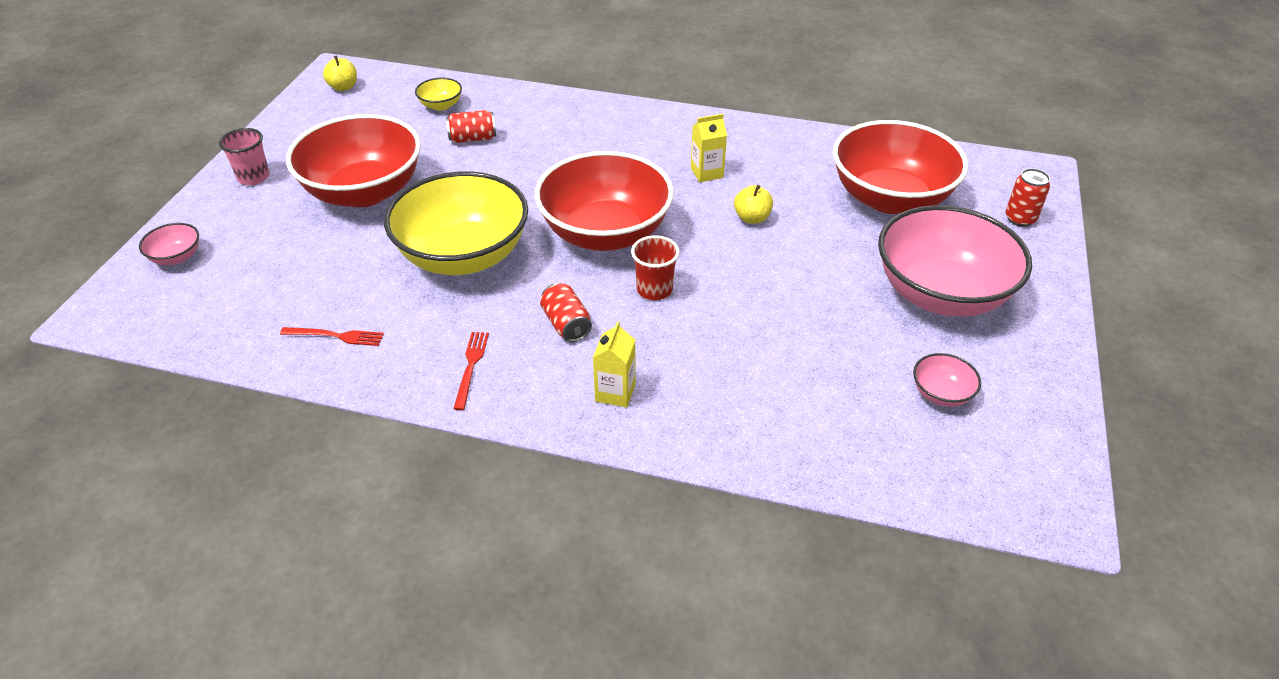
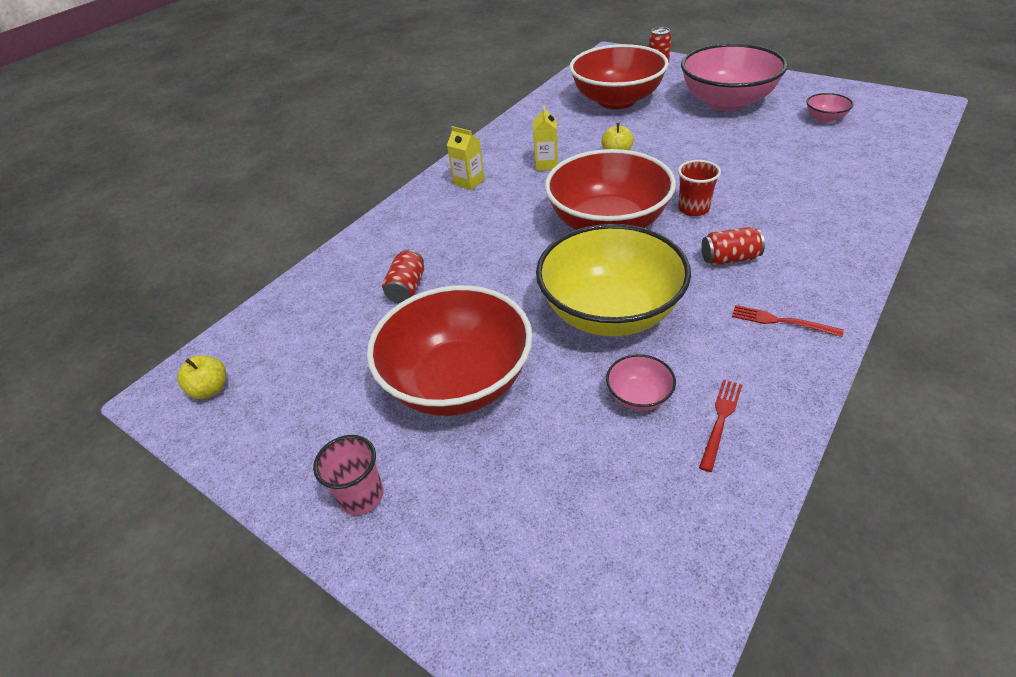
camera: 65 degrees left, 0 degrees up
(176, 257) = (512, 597): pink bowl -> pink bowl (639, 396)
(441, 105) = (324, 306): yellow bowl -> none
(615, 392) = (820, 243): yellow carton -> yellow carton (469, 182)

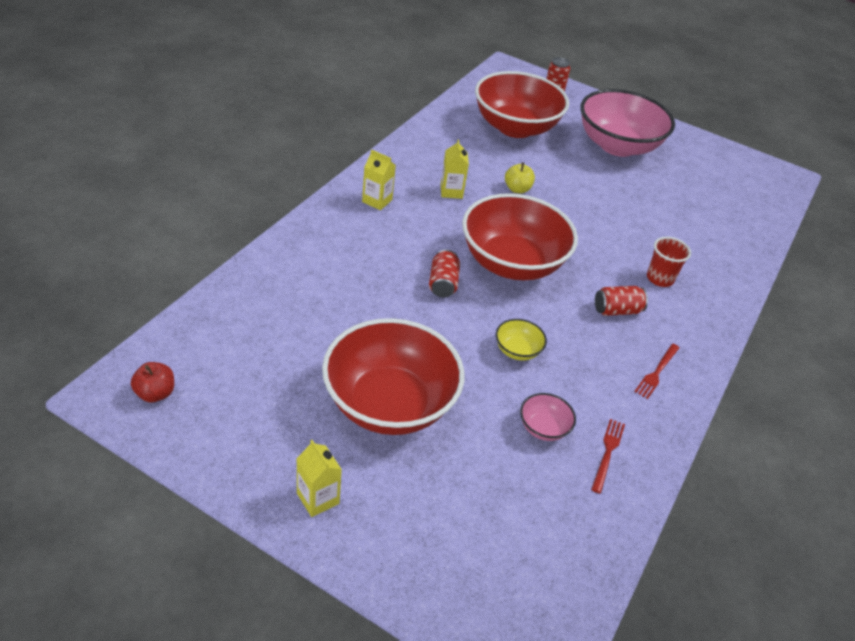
camera: 15 degrees left, 0 degrees up
(210, 389) = (155, 393): yellow apple -> red apple
(361, 496) = (318, 498): pink cup -> yellow carton
(407, 288) = (330, 308): red can -> red can (443, 283)
(610, 312) = (517, 350): yellow bowl -> yellow bowl, size x0.41
(693, 209) = (587, 257): red cup -> red cup (660, 278)
(781, 321) = (657, 372): red fork -> red fork turned 75 degrees counterclockwise
(825, 118) = (702, 178): pink bowl -> none

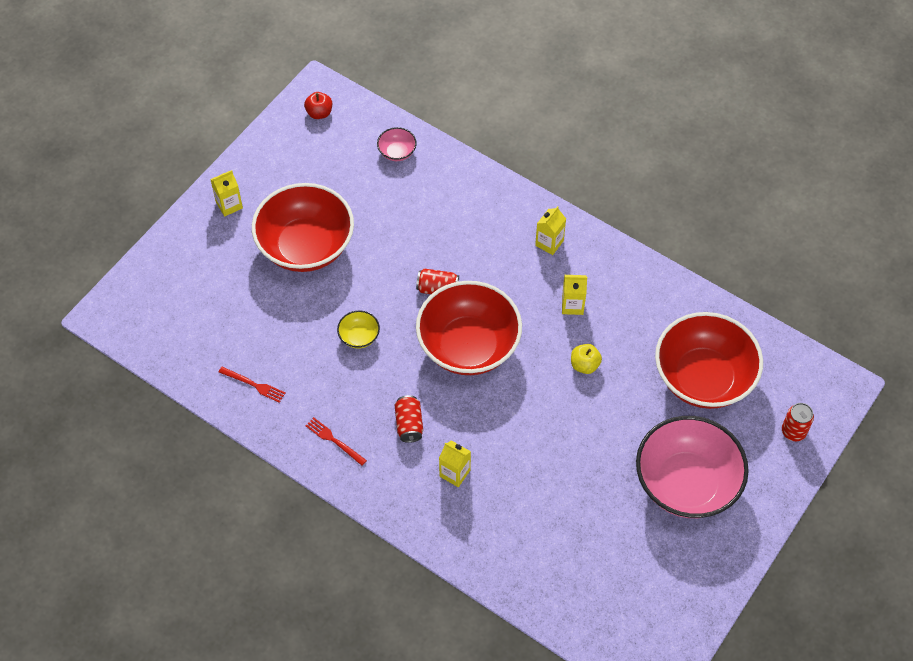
camera: 100 degrees right, 15 degrees up
(543, 428) = (279, 344): pink bowl -> pink bowl (397, 152)
(660, 278) = (455, 473): red cup -> yellow carton

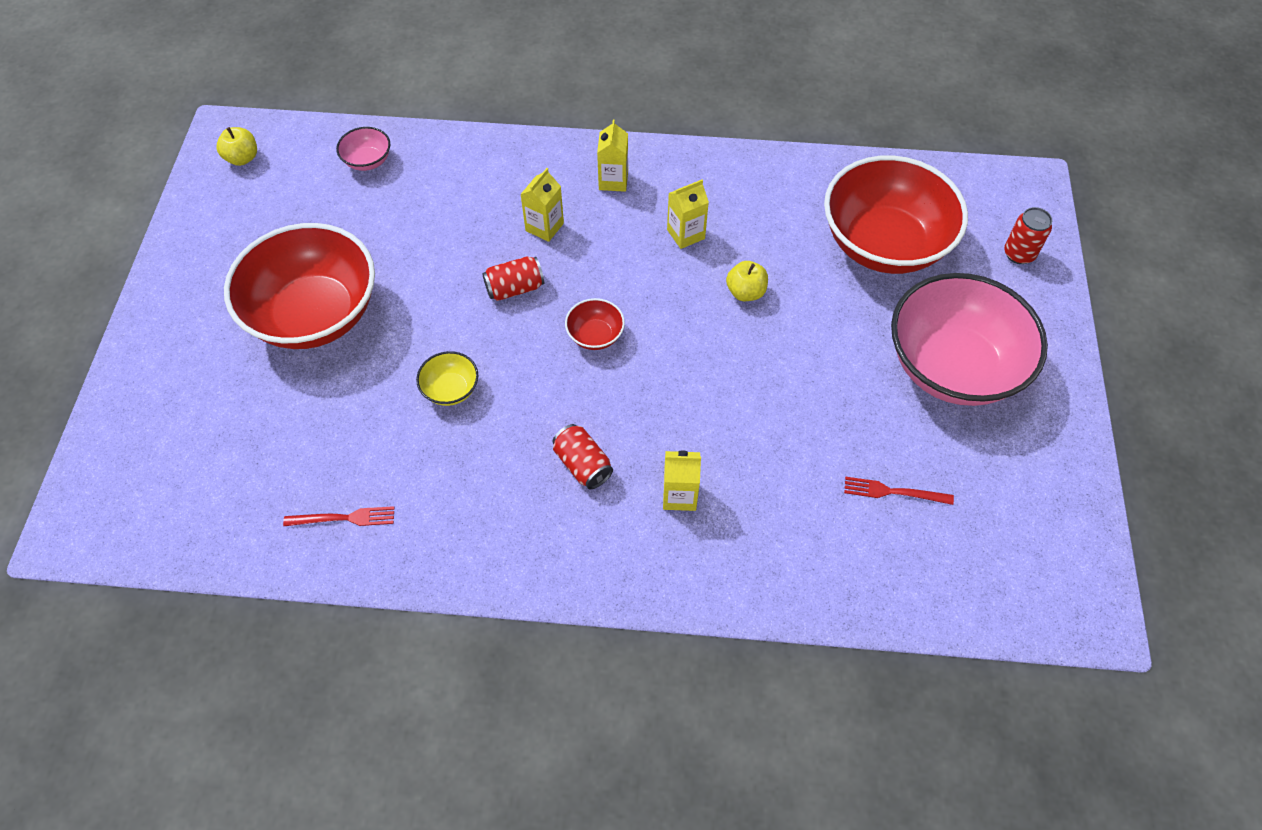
camera: 30 degrees left, 0 degrees up
(229, 205) = (181, 310): yellow carton -> yellow carton (544, 227)
(319, 113) = (242, 158): red apple -> yellow apple
(334, 440) = (498, 535): red fork -> red fork (893, 492)
(468, 346) = (595, 335): red bowl -> red bowl, size x0.41

